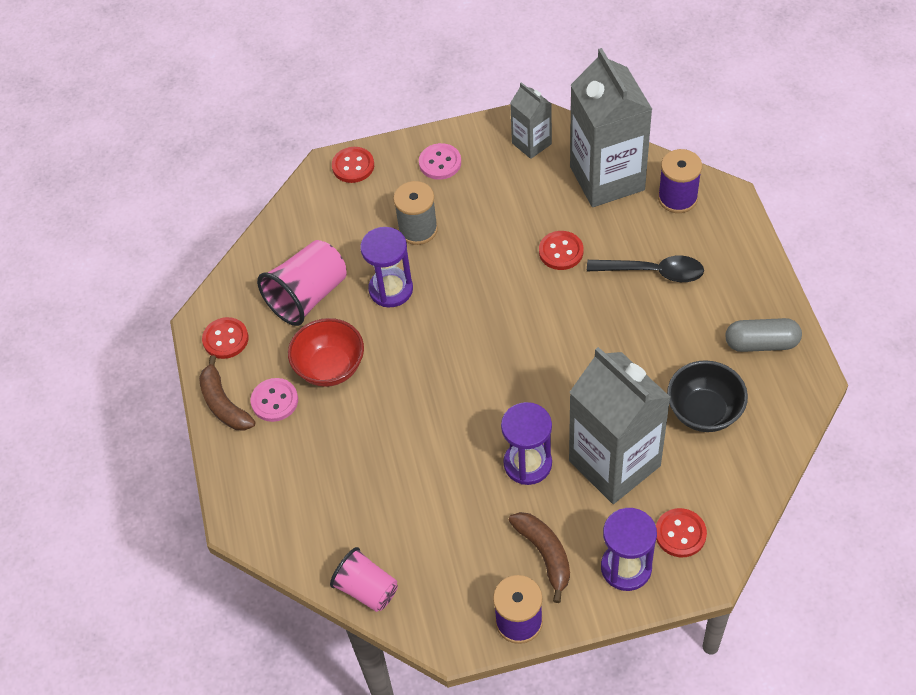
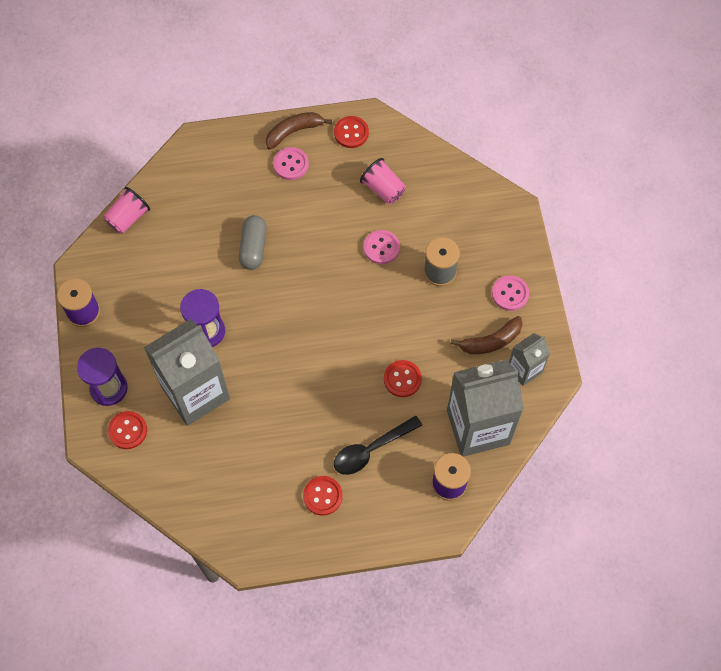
camera: 90 degrees right, 10 degrees up
(308, 296) = (383, 189): pink cup -> pink cup, size x0.66
(330, 367) = (314, 202): red bowl -> none
(353, 166) = (513, 227): red button -> red button (322, 496)
(391, 289) = (381, 248): purple hourglass -> pink button
(544, 554) = (131, 334): brown banana -> brown banana (491, 341)
(653, 272) = (371, 449): black spoon -> black spoon turned 45 degrees clockwise
(704, 411) = (229, 466): black bowl -> none
(761, 343) = (286, 524): grey capsule -> grey capsule (253, 248)

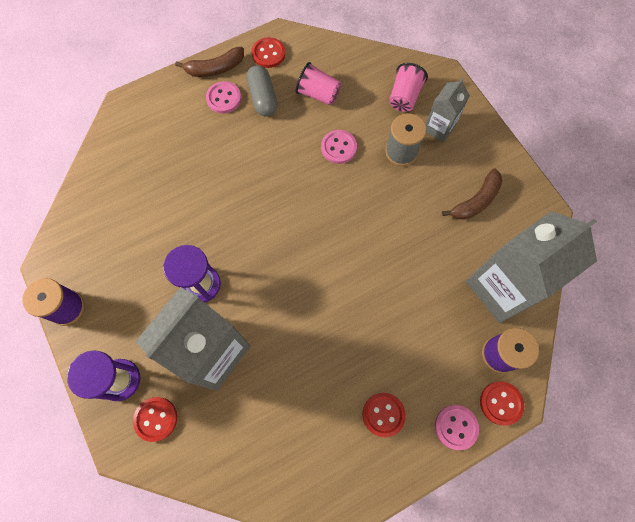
camera: 20 degrees left, 5 degrees up
(128, 218) = (82, 198): pink cup -> pink cup (404, 97)
(253, 248) = (217, 186): grey capsule -> grey capsule (263, 98)
(294, 132) = (215, 68): brown banana -> brown banana turned 150 degrees counterclockwise
(371, 449) = (411, 347): black spoon -> none
(402, 379) = (410, 265): red button -> red button (501, 403)
(510, 294) = (473, 151): pink button -> pink button (456, 427)
(524, 369) = (518, 217): grey carton -> grey carton (439, 128)

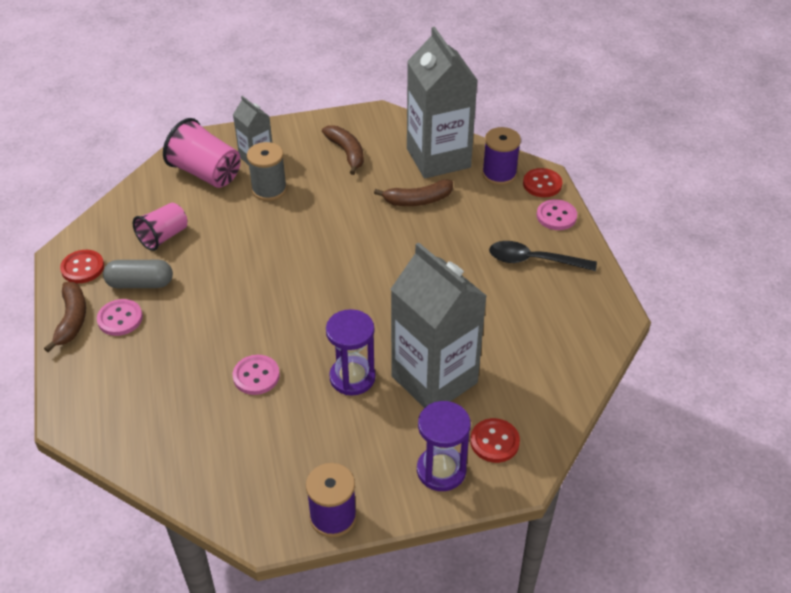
camera: 75 degrees left, 25 degrees down
(338, 147) = (239, 234): pink button -> pink button (256, 376)
(383, 414) = (534, 260): red button -> black spoon
(404, 97) = (206, 173): pink cup -> pink cup, size x1.51
(432, 283) = (418, 200): none -> brown banana

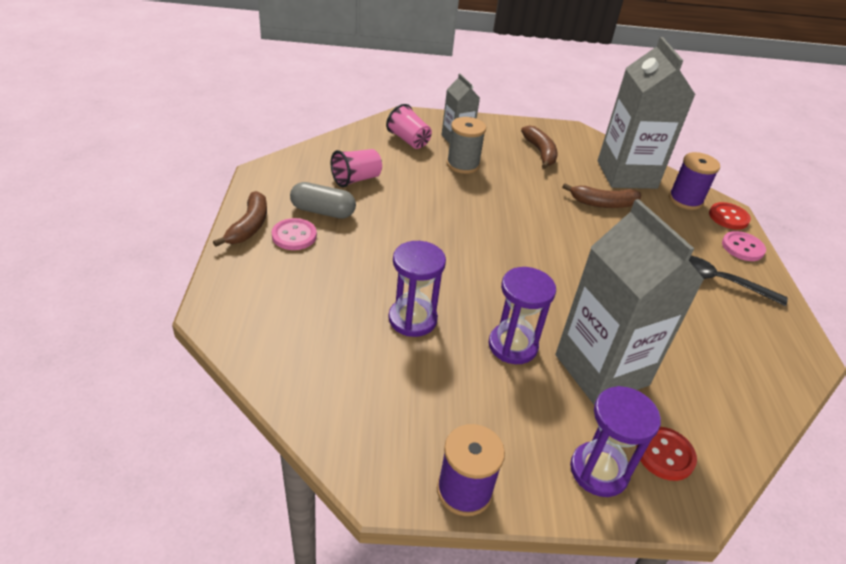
camera: 10 degrees right, 5 degrees down
(82, 268) = (274, 187): red button -> none
(206, 173) = (408, 140): pink cup -> pink cup, size x0.66
(256, 376) = (412, 319): pink button -> purple hourglass

